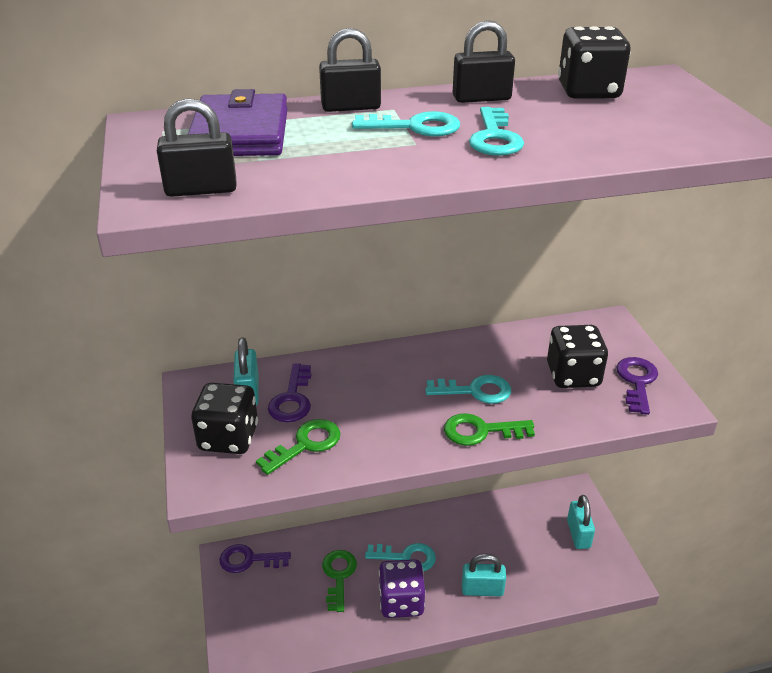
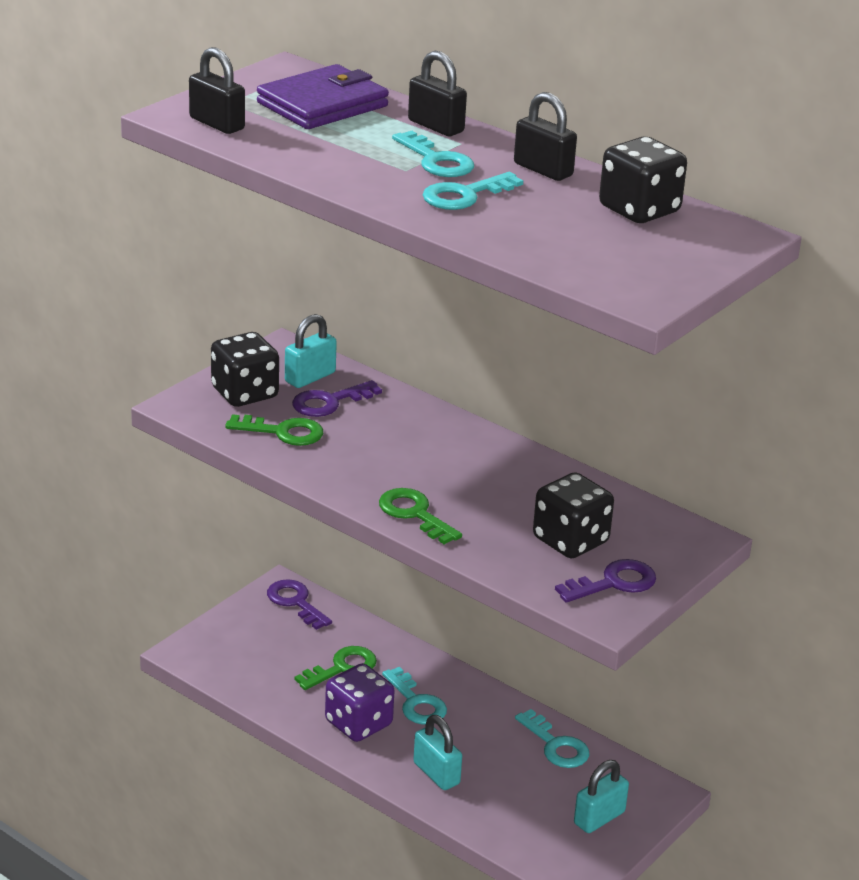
camera: 50 degrees right, 5 degrees down
(475, 391) = (468, 492): turquoise key -> turquoise key (556, 745)

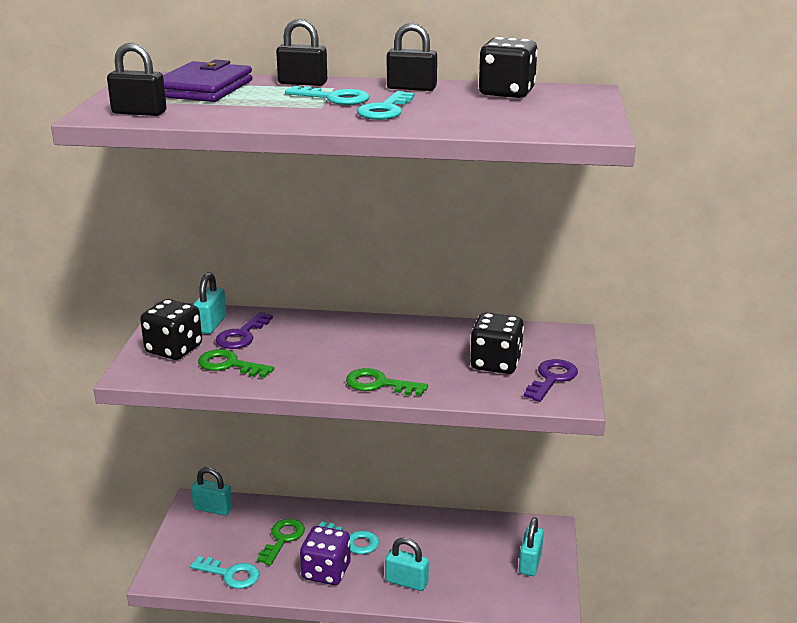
camera: 30 degrees left, 5 degrees down
(283, 432) = (229, 365): green key -> green key turned 135 degrees counterclockwise
(295, 602) = (213, 508): purple key -> turquoise padlock
(556, 745) = (462, 529): turquoise key -> turquoise key (231, 574)

